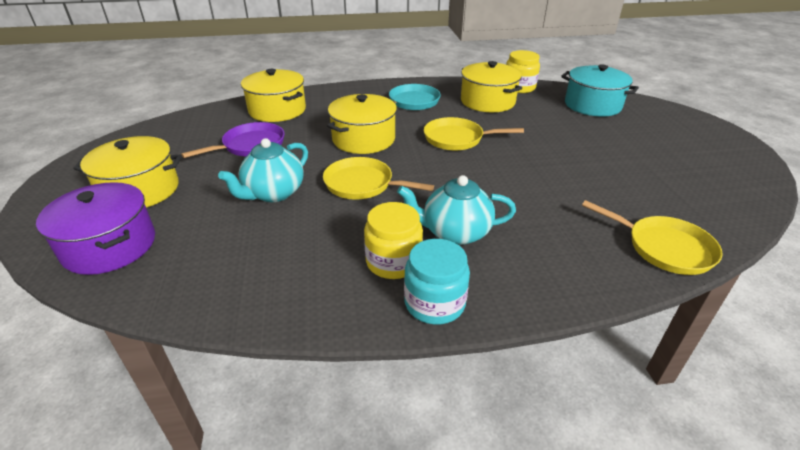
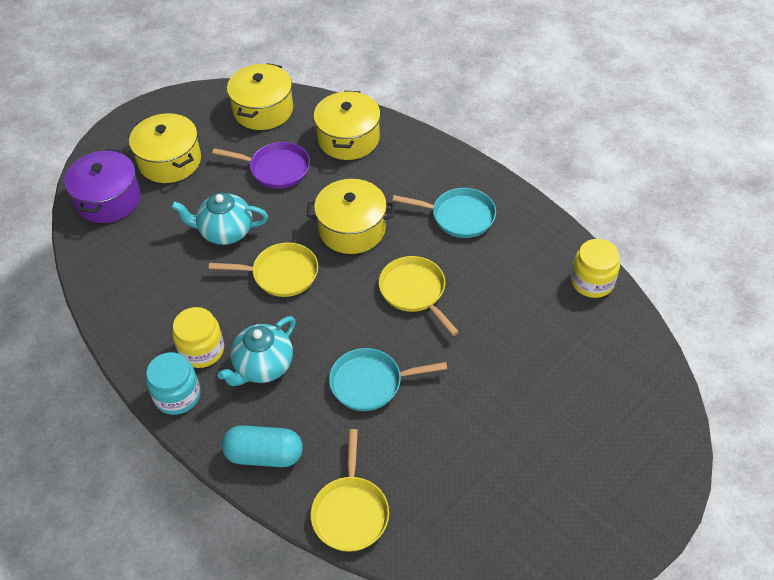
camera: 55 degrees right, 15 degrees up
(362, 184) = (281, 274): yellow pan -> yellow pan turned 105 degrees clockwise
(455, 232) = (263, 366): turquoise teapot -> turquoise teapot turned 105 degrees counterclockwise
(487, 101) = (524, 273): yellow pot -> yellow pot (263, 110)
(527, 187) = (370, 383): none -> turquoise pan
(563, 273) = (264, 455): none -> turquoise capsule
(592, 105) = (610, 366): turquoise pot -> none

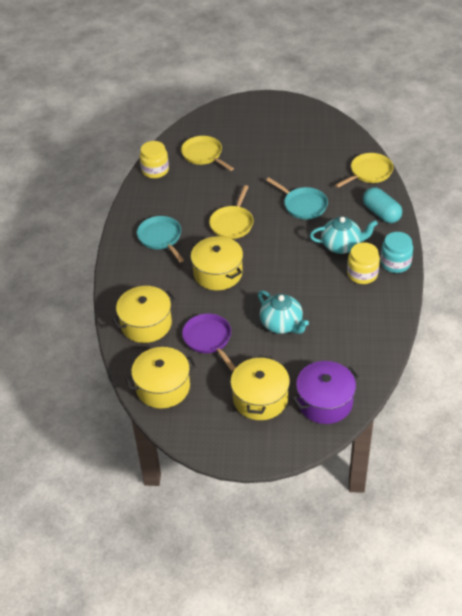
camera: 130 degrees left, 5 degrees down
(281, 274) = (281, 279): yellow pan -> yellow pan (204, 155)

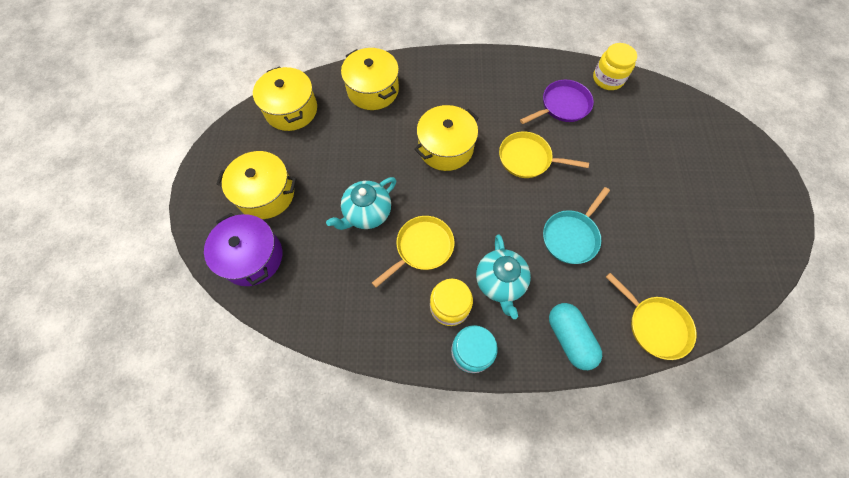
camera: 85 degrees right, 20 degrees up
(161, 238) = (497, 93): turquoise pan -> none
(204, 155) = (646, 124): yellow pan -> yellow pan (422, 248)
(209, 339) = (349, 144): purple pan -> purple pan (562, 106)
(381, 213) = (569, 338): turquoise capsule -> turquoise capsule turned 75 degrees counterclockwise

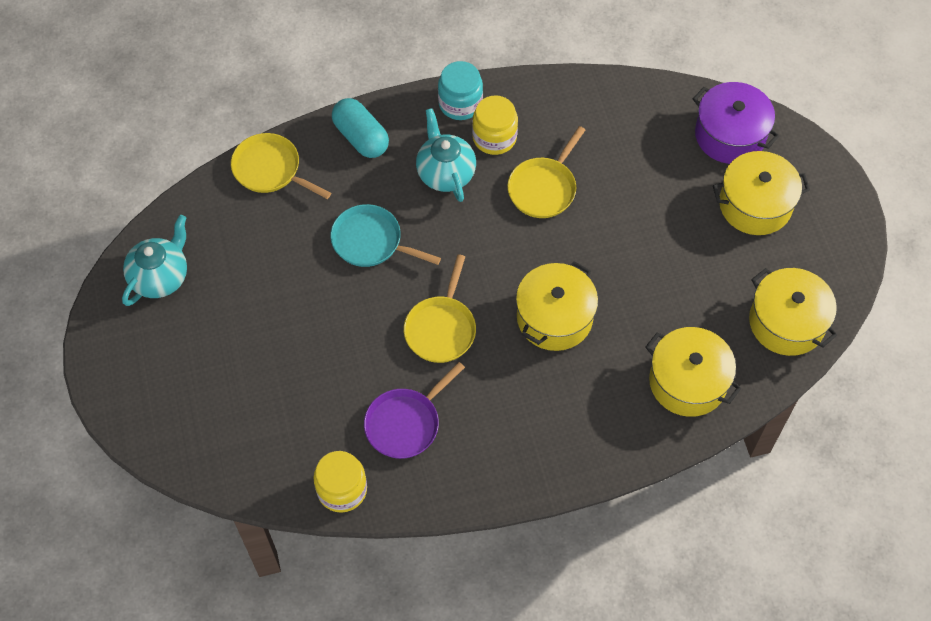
camera: 165 degrees right, 5 degrees down
(367, 213) = (623, 211): turquoise teapot -> turquoise teapot (160, 277)
(528, 159) = (441, 328): yellow pan -> yellow pan turned 105 degrees clockwise
(571, 236) = (371, 241): turquoise pan -> turquoise pan turned 90 degrees counterclockwise

